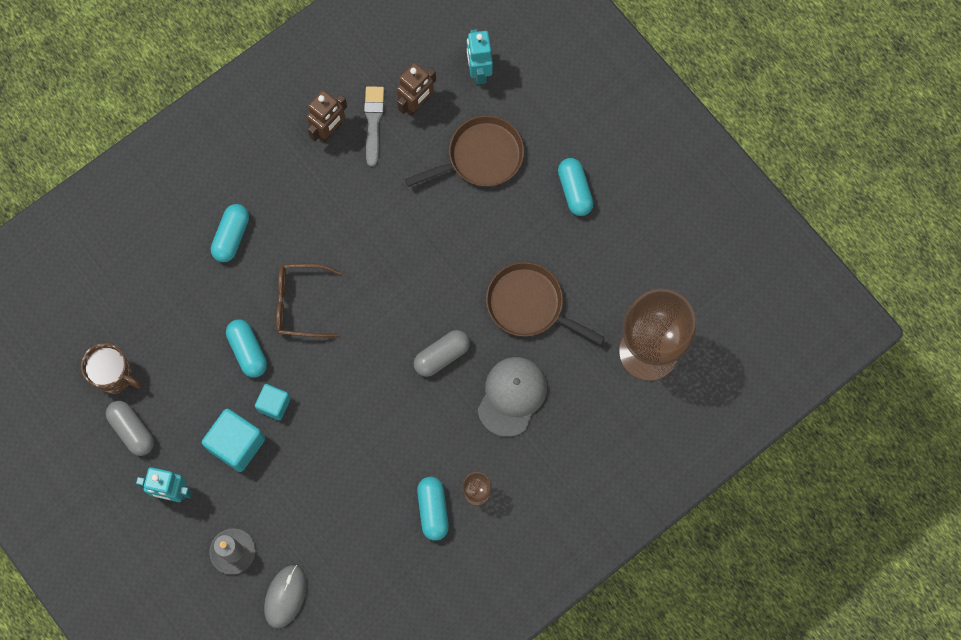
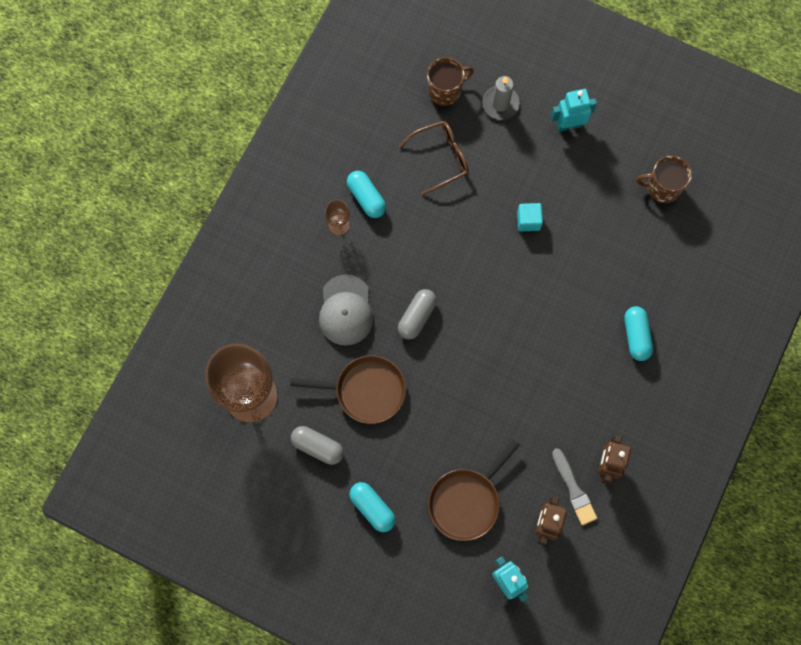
camera: 155 degrees right, 0 degrees up
(132, 430) = (624, 154): grey capsule -> grey capsule (318, 446)
(236, 444) = (540, 179): turquoise cube -> none
(247, 351) = (571, 251): turquoise capsule -> none
(285, 596) = (445, 91): grey mouse -> brown mug
(300, 303) = (551, 307): brown glasses -> brown glasses (441, 158)

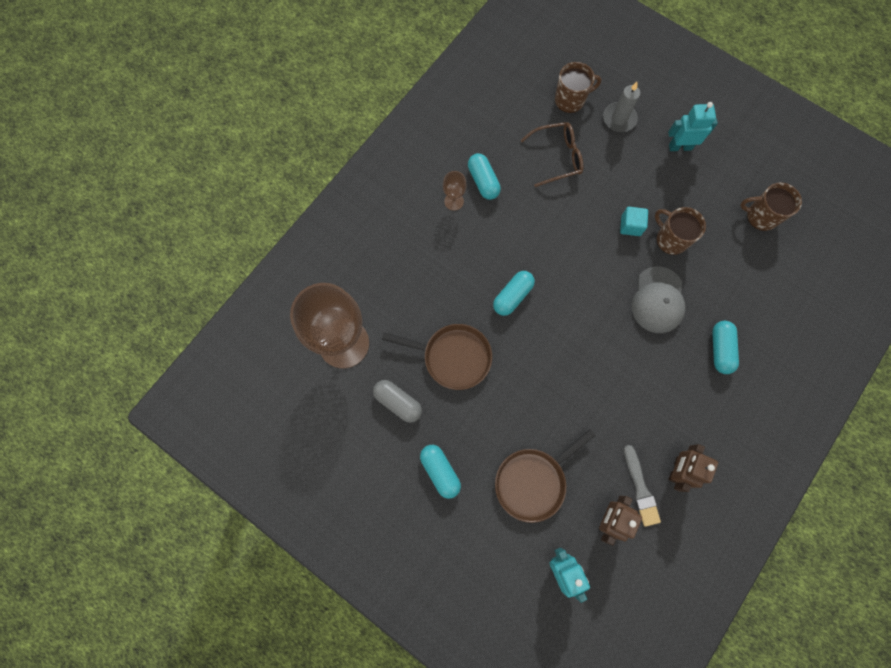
camera: 10 degrees right, 0 degrees up
(345, 310) = (447, 279): grey cap -> grey cap (658, 300)
(417, 317) = (512, 296): grey capsule -> turquoise capsule
(572, 228) = (671, 239): none -> brown mug

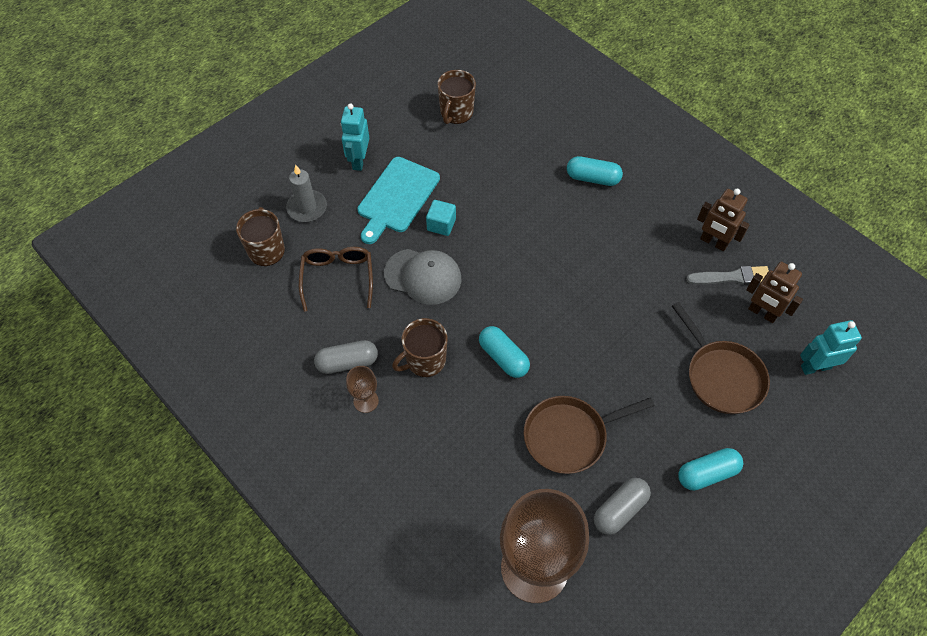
camera: 80 degrees left, 15 degrees down
(453, 357) = (569, 436): brown pan -> brown pan turned 135 degrees counterclockwise
(483, 181) = (347, 363): turquoise capsule -> grey capsule
(649, 185) = (397, 198): none -> turquoise cutting board
(658, 300) = (531, 218): grey cap -> grey cap (423, 276)
(671, 239) = (465, 192): brown mug -> brown mug (425, 360)

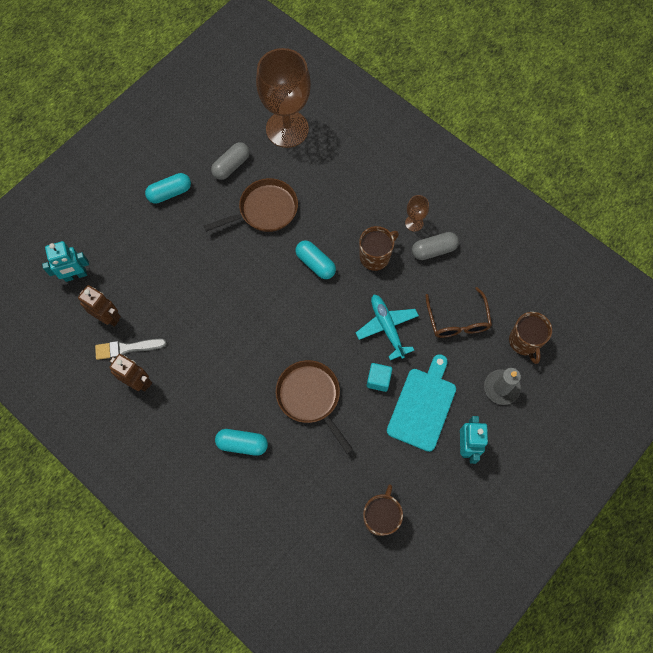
camera: 175 degrees right, 10 degrees up
(423, 276) = (387, 327): grey cap -> turquoise plane
(721, 376) = (149, 262): brown pan -> brown pan (310, 397)

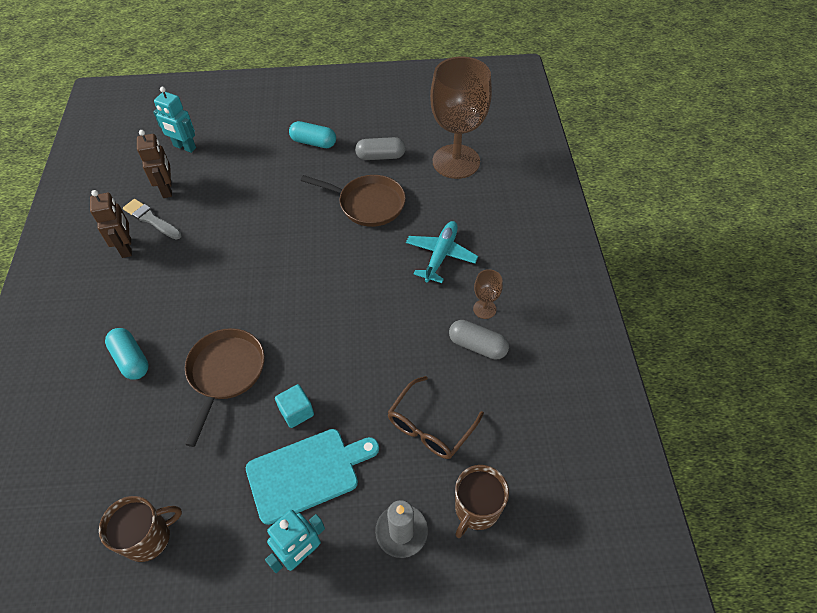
camera: 45 degrees right, 15 degrees down
(315, 264) = (359, 273): turquoise capsule -> none
(375, 256) = (417, 308): brown mug -> none
(387, 327) = (357, 374): turquoise plane -> turquoise plane (440, 255)

